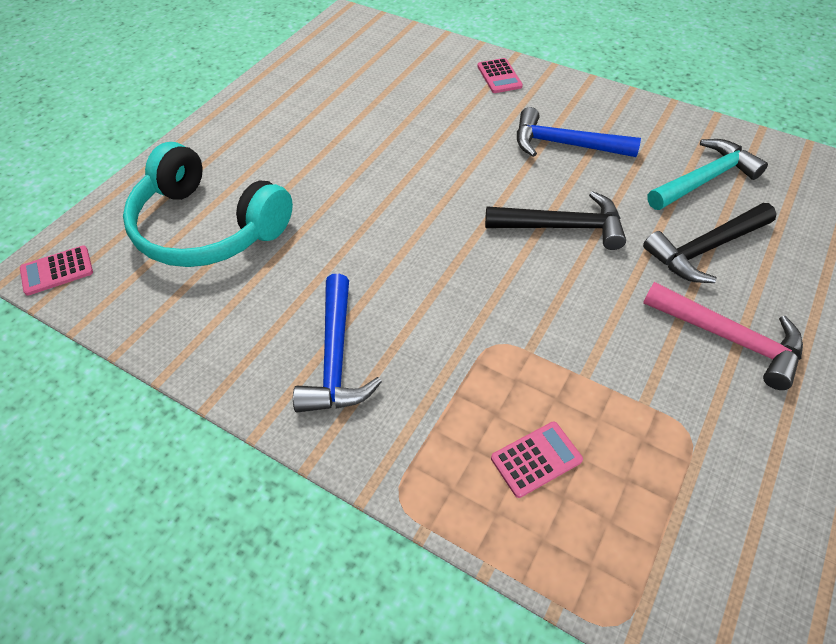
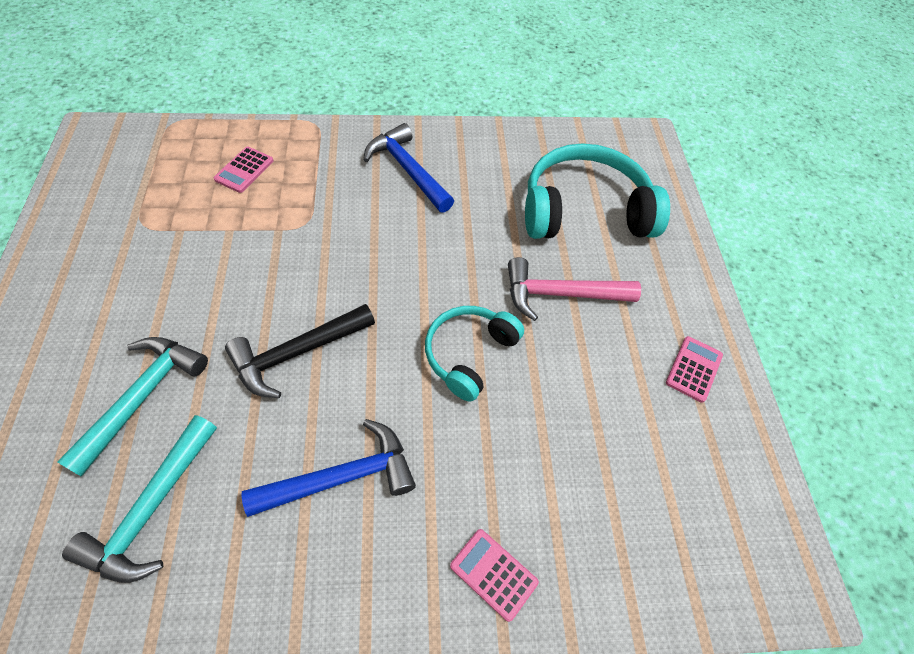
camera: 140 degrees right, 5 degrees up
(57, 271) = (635, 141): pink calculator -> pink calculator (694, 369)
(424, 170) = (469, 354): none -> turquoise headphones
(705, 249) = (142, 397): black hammer -> turquoise hammer
(728, 338) = (114, 309): pink hammer -> pink hammer (561, 294)

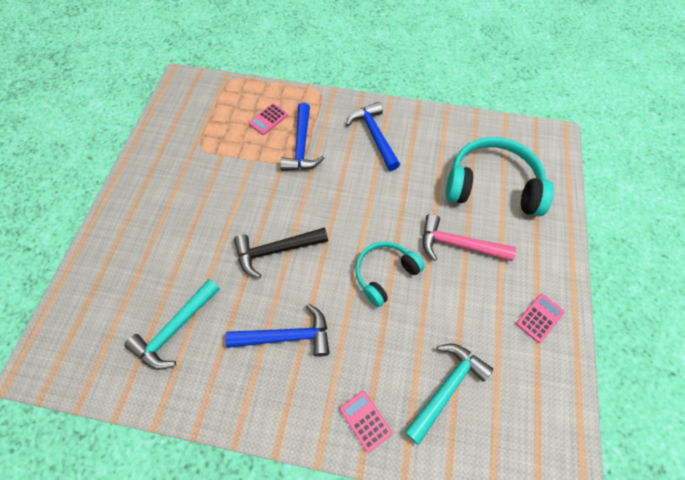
camera: 20 degrees right, 5 degrees up
(142, 397) = (181, 259): turquoise hammer -> turquoise hammer (446, 388)
(304, 199) = (301, 146): none -> blue hammer

